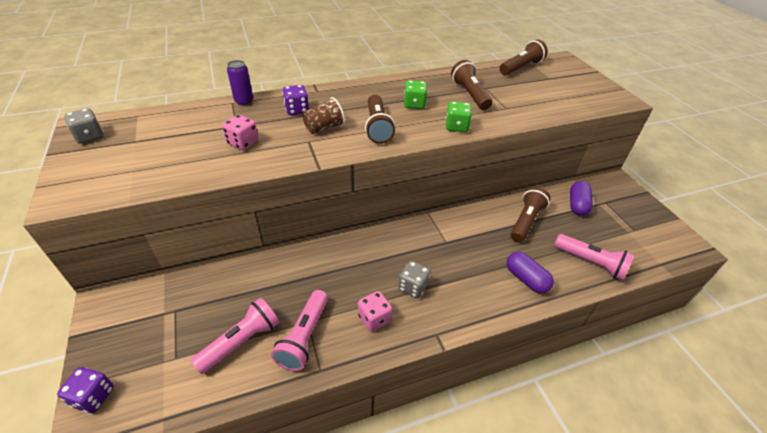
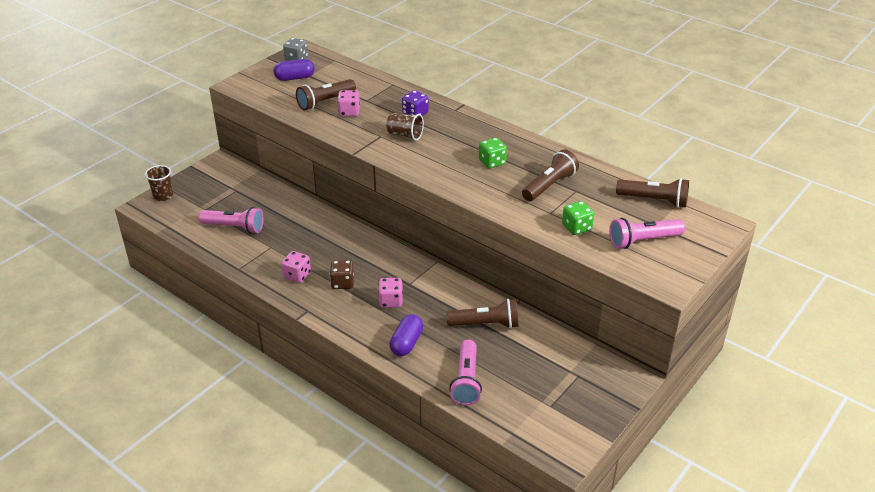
camera: 60 degrees right, 5 degrees down
(93, 396) = (163, 196): purple dice -> brown cup
(244, 101) = (400, 88): purple can -> none
(304, 337) = (257, 251): pink flashlight -> pink flashlight (643, 241)
(377, 127) = (434, 157): brown flashlight -> brown flashlight (325, 102)
(413, 287) = (342, 283): grey dice -> brown dice
(456, 127) = (481, 194): green dice -> green dice (576, 227)
(462, 264) = (391, 301): none -> pink dice
(577, 205) = (549, 354): purple capsule -> purple capsule (295, 78)

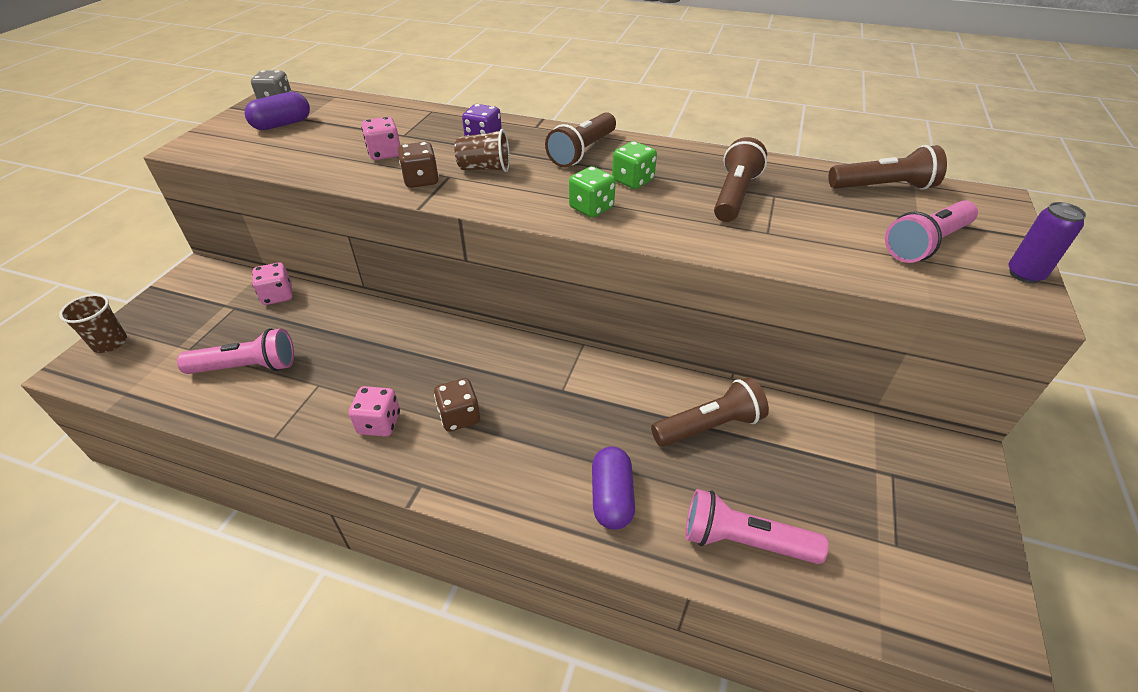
camera: 20 degrees left, 5 degrees up
(325, 102) = (341, 146): brown flashlight -> brown flashlight (582, 151)
(363, 136) = (421, 180): none -> brown dice
(391, 301) = (549, 427): pink dice -> pink dice (277, 295)
(466, 381) = (744, 541): pink flashlight -> pink flashlight turned 120 degrees clockwise
(576, 227) = (822, 245): green dice -> green dice (591, 208)
(685, 271) = (1024, 274): none -> purple can

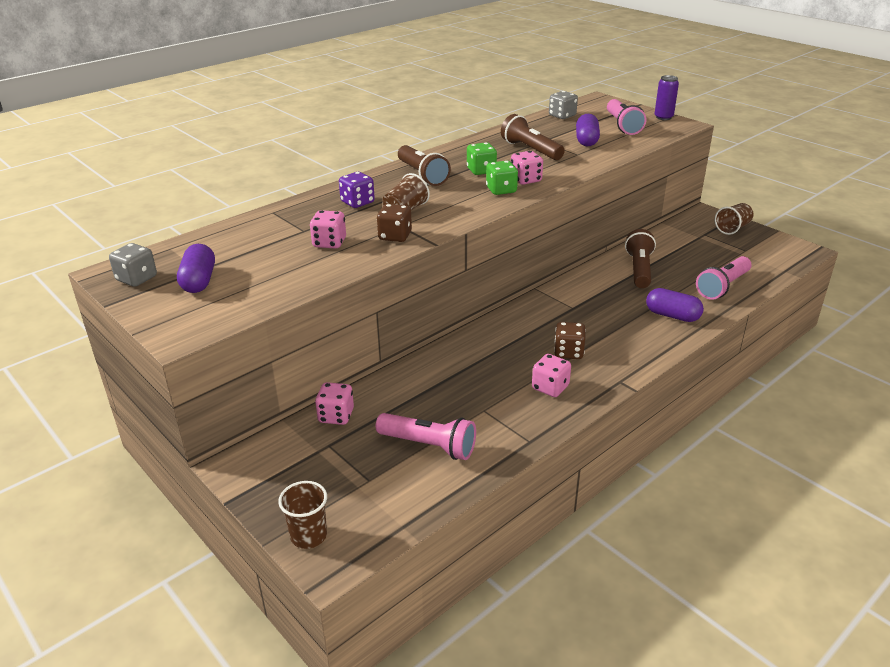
camera: 60 degrees left, 10 degrees down
(247, 367) = (429, 446): pink flashlight -> pink flashlight turned 90 degrees clockwise
(638, 216) = (525, 180): none -> pink dice
(824, 227) = (586, 140): none -> purple capsule
(883, 187) = (562, 116): brown flashlight -> grey dice
(955, 508) = (732, 228): none -> brown cup

